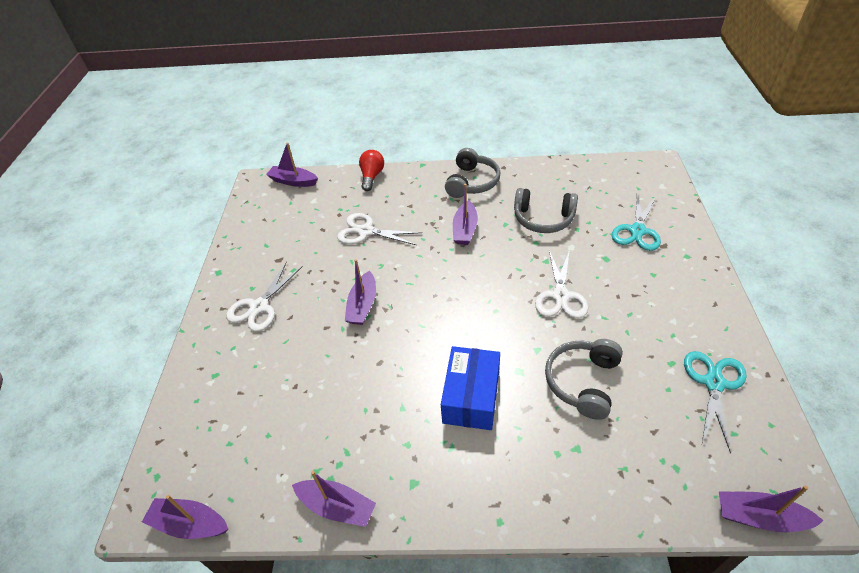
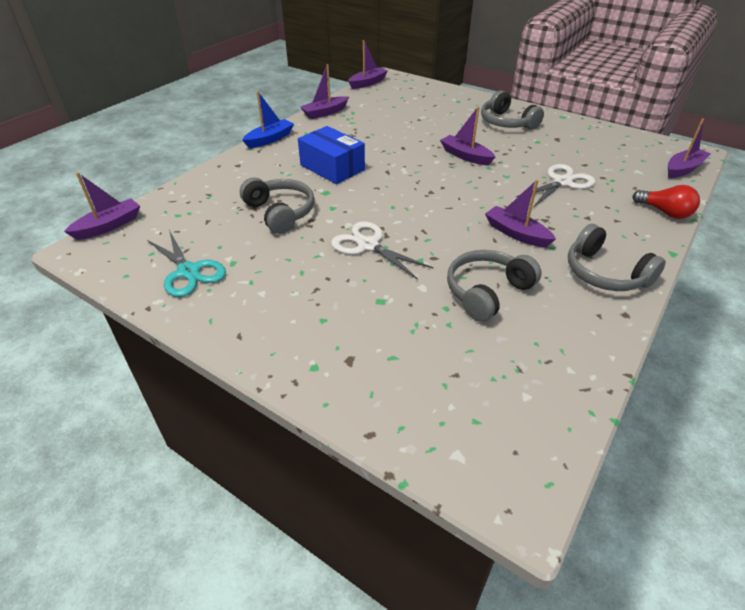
camera: 120 degrees right, 5 degrees down
(259, 307) = (507, 122): white scissors -> grey headphones
(461, 515) = (270, 139): none -> blue boat
(637, 231) = (394, 355): turquoise scissors -> none

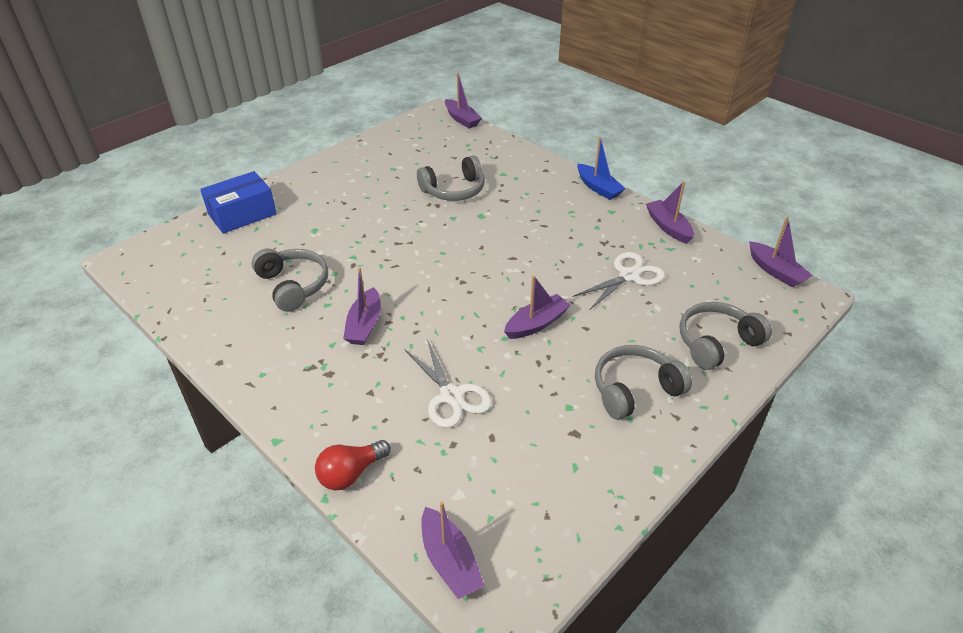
camera: 100 degrees right, 0 degrees up
(188, 271) = (391, 152): turquoise scissors -> none
(332, 167) = (529, 222): blue box -> blue box (242, 214)
(368, 245) = (386, 231): white scissors -> white scissors (628, 276)
(516, 233) = (364, 325): purple boat -> purple boat turned 135 degrees clockwise
(605, 273) = (276, 369): grey headphones -> grey headphones (717, 343)

